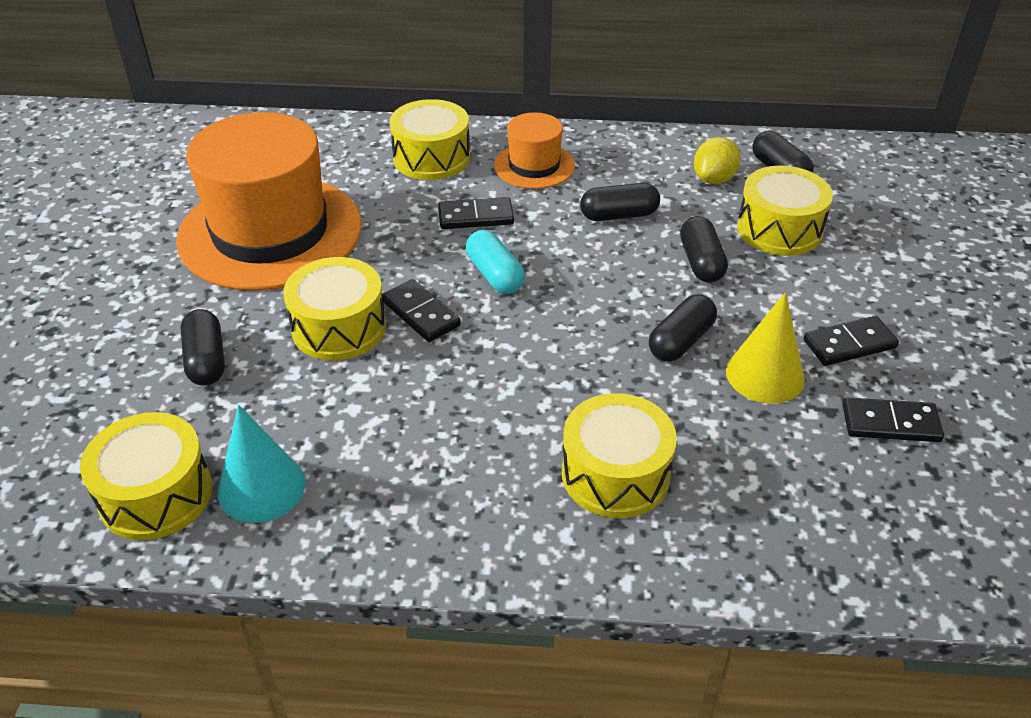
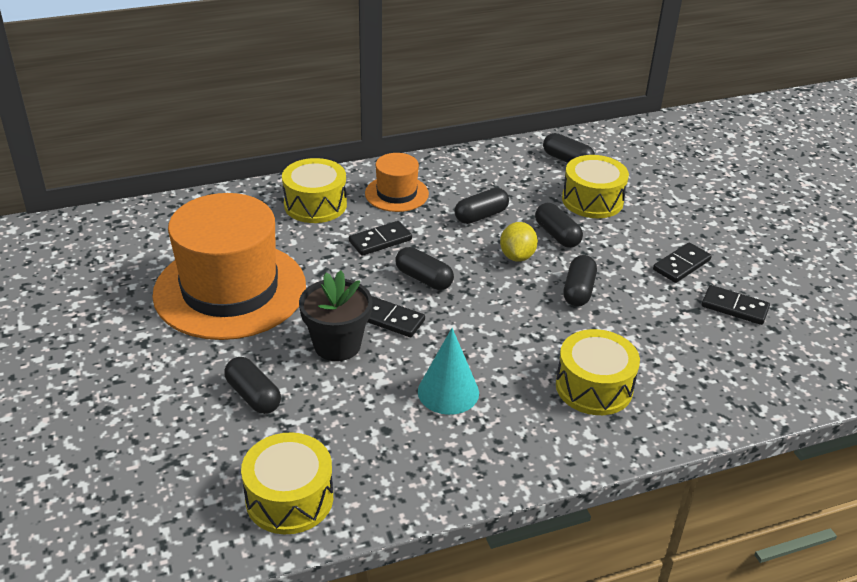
camera: 25 degrees left, 5 degrees down
(261, 487) = (364, 469): turquoise cone -> turquoise cone (448, 392)
(339, 327) = (337, 345): yellow drum -> black flower pot
(495, 275) = (424, 279): turquoise capsule -> black capsule
(714, 179) = (528, 175): yellow lemon -> yellow lemon (517, 256)
(765, 375) = (644, 298): yellow cone -> none
(890, 423) = (734, 307): black domino -> black domino turned 45 degrees clockwise

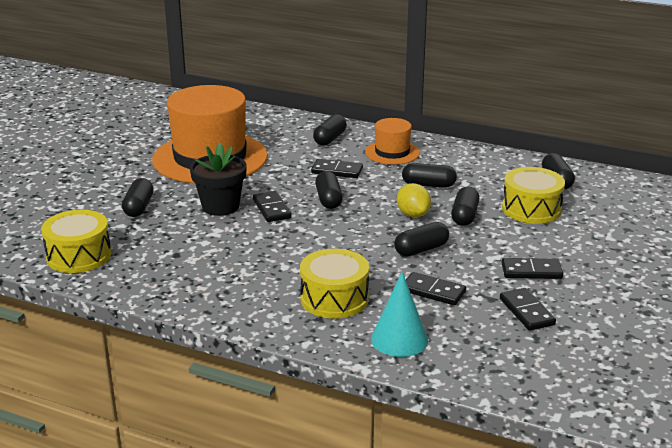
camera: 45 degrees right, 10 degrees down
(315, 205) = (330, 139): yellow drum -> black capsule
(448, 392) = (241, 256): turquoise cone -> turquoise cone (399, 339)
(517, 256) = (413, 214): yellow lemon -> yellow lemon turned 75 degrees counterclockwise
(649, 329) = (433, 291): none -> black domino

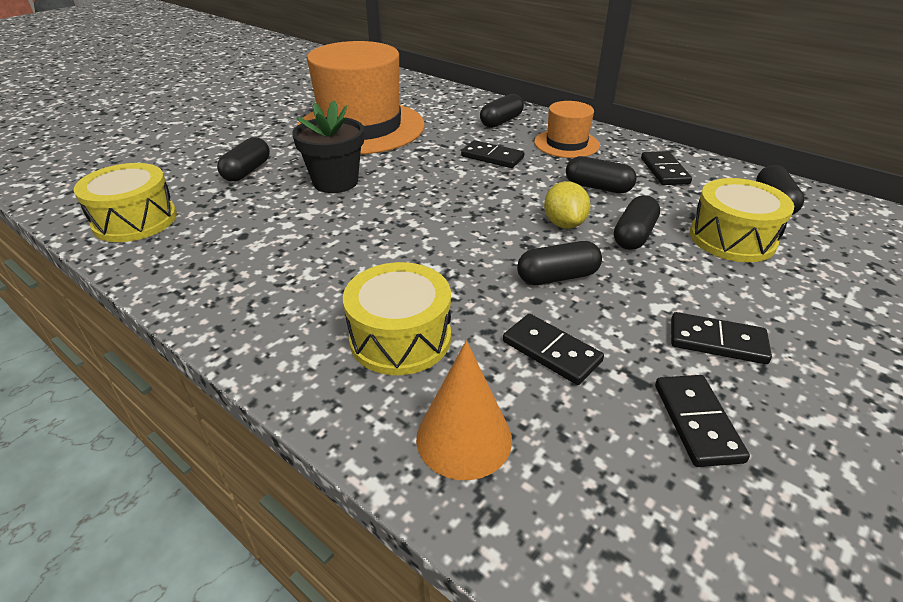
camera: 15 degrees right, 10 degrees up
(271, 209) = (392, 192): black domino -> black domino (664, 171)
(328, 199) = (465, 190): black capsule -> none
(399, 339) = (464, 438): turquoise cone -> orange cone

